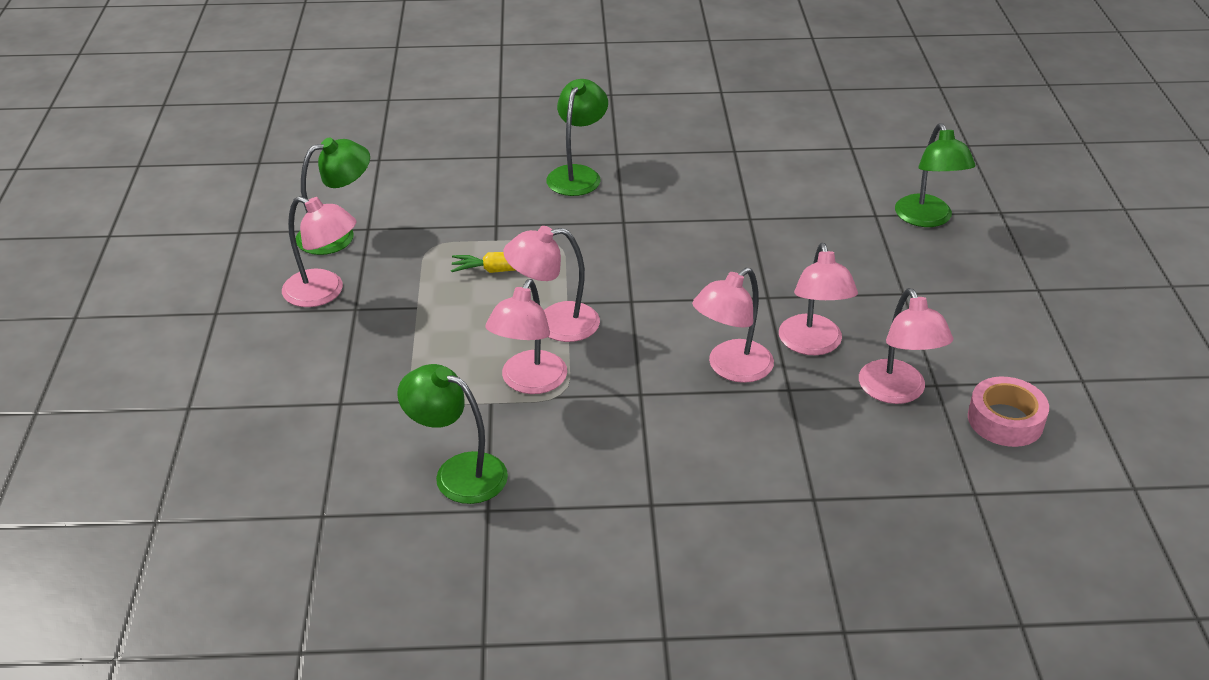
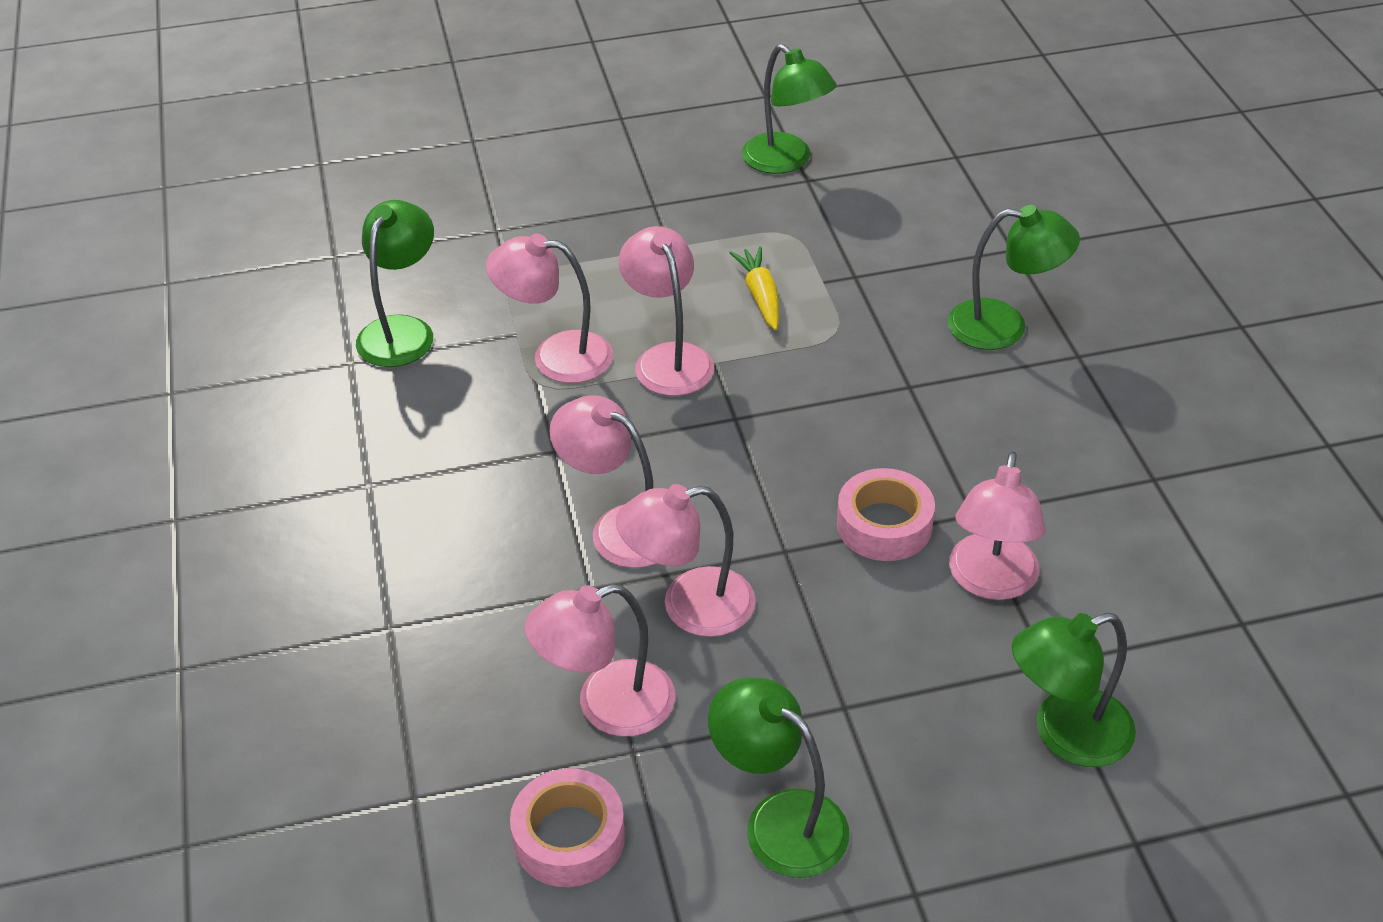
camera: 80 degrees right, 5 degrees up
(324, 293) = (675, 177): pink lamp -> pink lamp (990, 582)
(752, 253) = (884, 525): none -> pink tape
(989, 331) = (779, 820): none -> green lamp

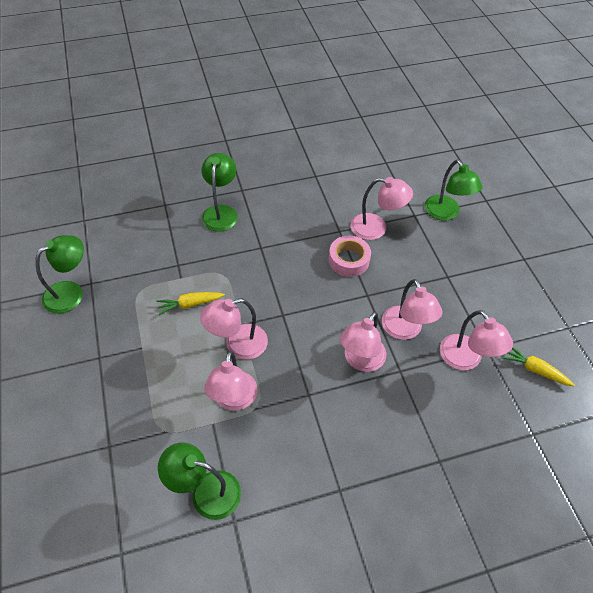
camera: 95 degrees left, 10 degrees up
(569, 837) = (534, 369): pink tape -> yellow carrot
(779, 820) = (506, 298): green lamp -> none

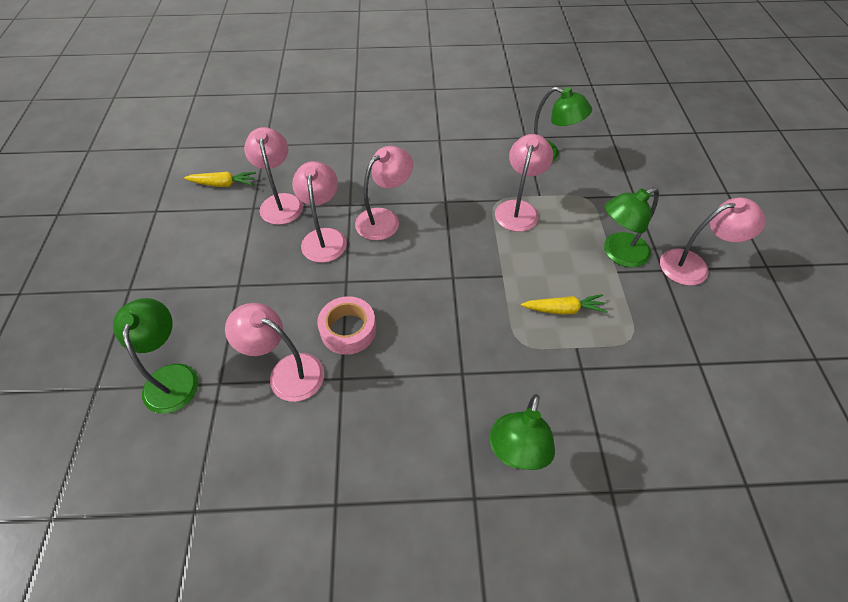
camera: 165 degrees left, 0 degrees up
(71, 292) = (723, 354): green lamp -> green lamp (618, 253)
(238, 345) = (509, 255): pink lamp -> pink lamp (693, 265)
(534, 369) = (223, 184): yellow carrot -> yellow carrot turned 45 degrees counterclockwise

